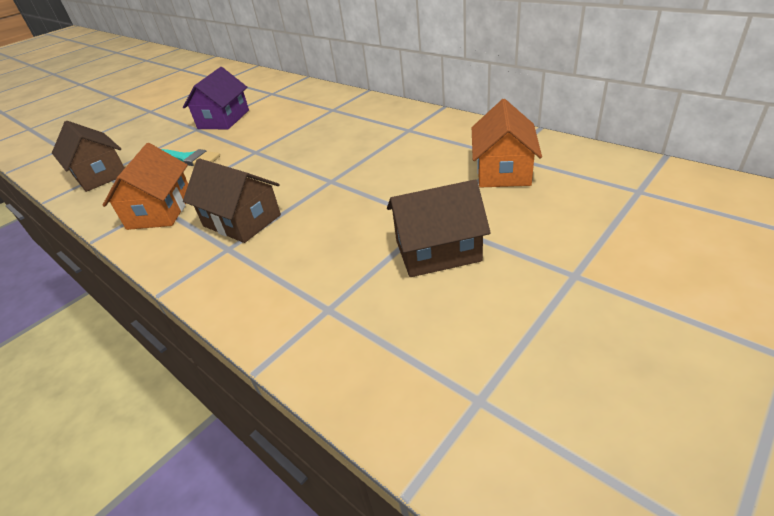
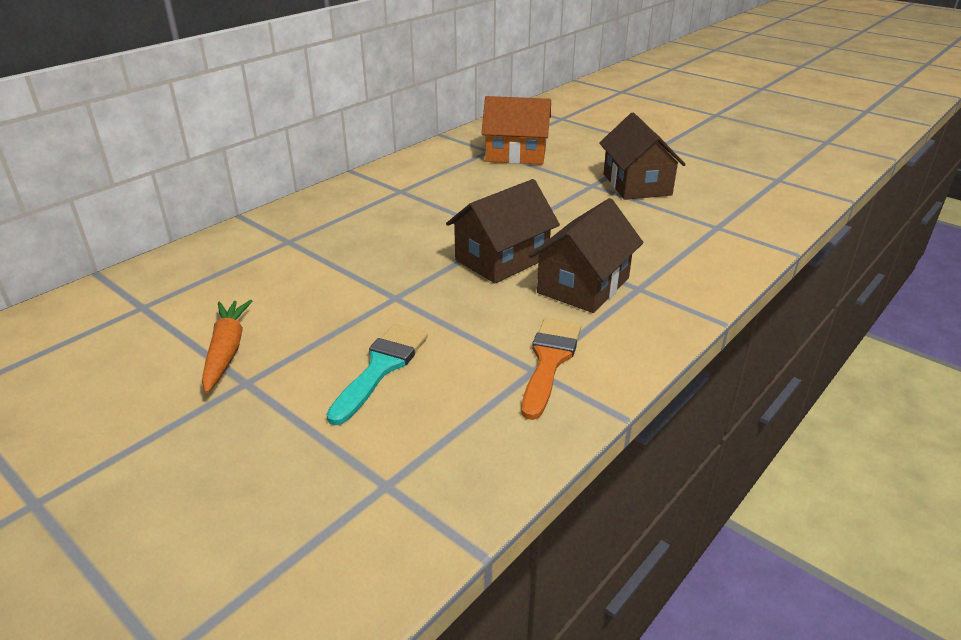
camera: 95 degrees left, 5 degrees down
(100, 175) = (391, 488): brown house -> brown house (502, 259)
(160, 210) = (549, 361): orange house -> orange brush
(223, 119) = (226, 351): purple house -> orange carrot

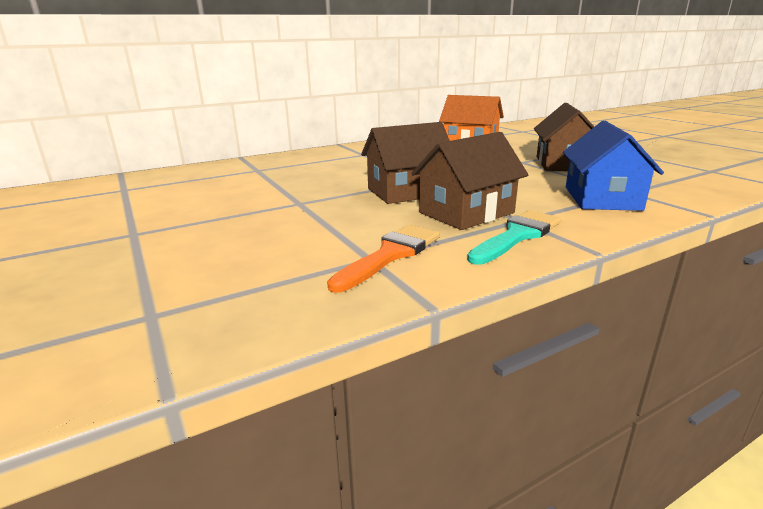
camera: 20 degrees right, 10 degrees down
(226, 351) = (144, 216): orange carrot -> none
(381, 368) = (241, 239): turquoise brush -> turquoise brush (517, 236)
(697, 241) = (602, 198): none -> blue house

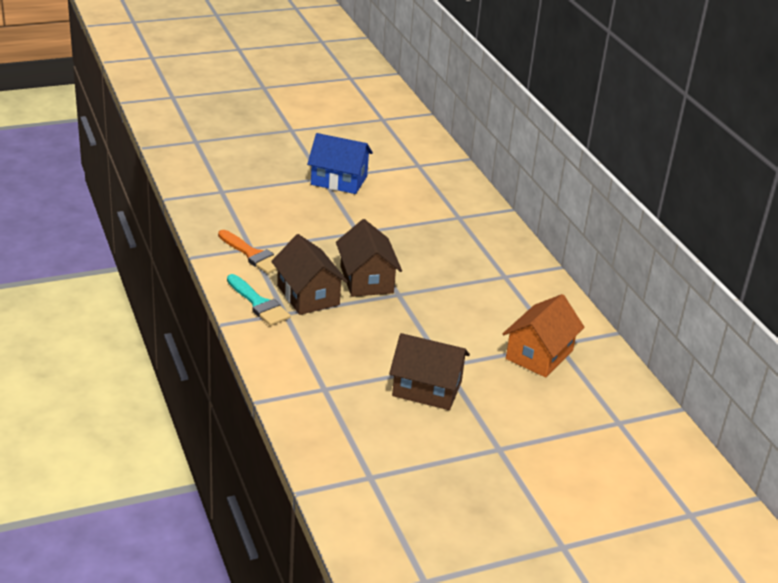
camera: 95 degrees right, 10 degrees up
(602, 198) = (313, 367): blue house -> blue house (339, 180)

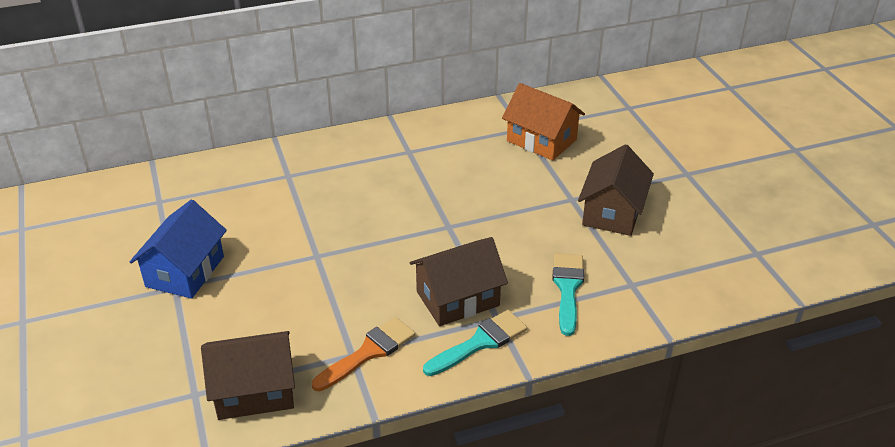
camera: 85 degrees left, 5 degrees up
(319, 351) = (567, 288): none -> turquoise brush
(366, 280) = (421, 250): brown house -> brown house (254, 391)

